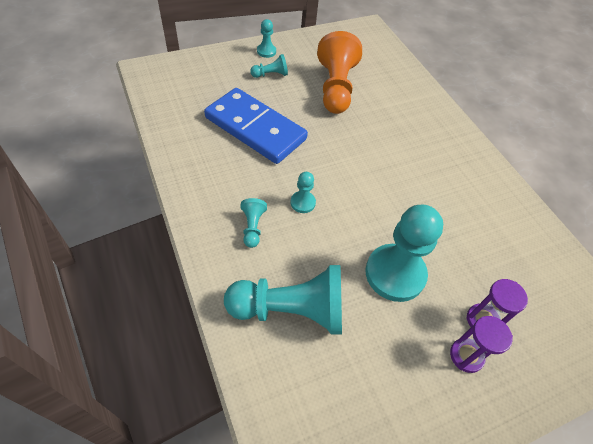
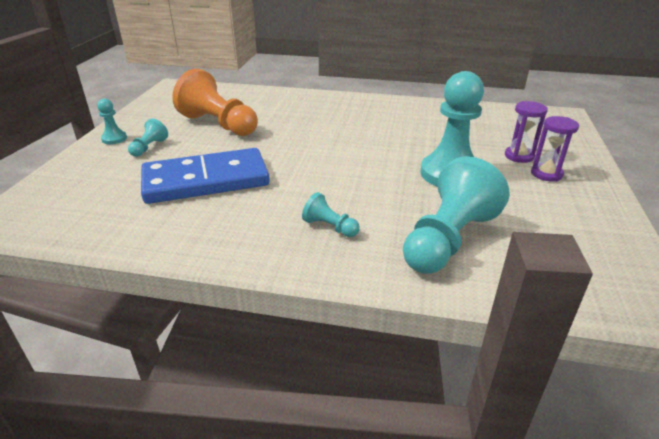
camera: 50 degrees left, 20 degrees down
(303, 203) = (331, 188): turquoise pawn -> none

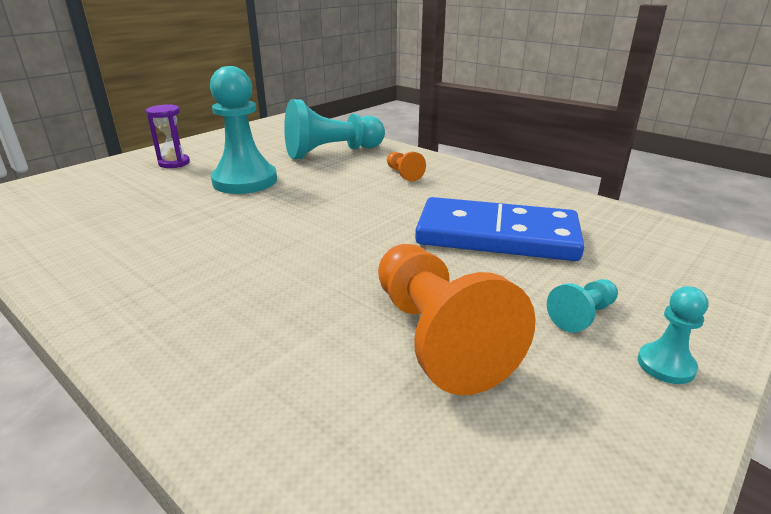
camera: 150 degrees left, 5 degrees down
(330, 227) = (403, 174): turquoise pawn -> orange pawn
(519, 156) = (153, 178): purple hourglass -> none

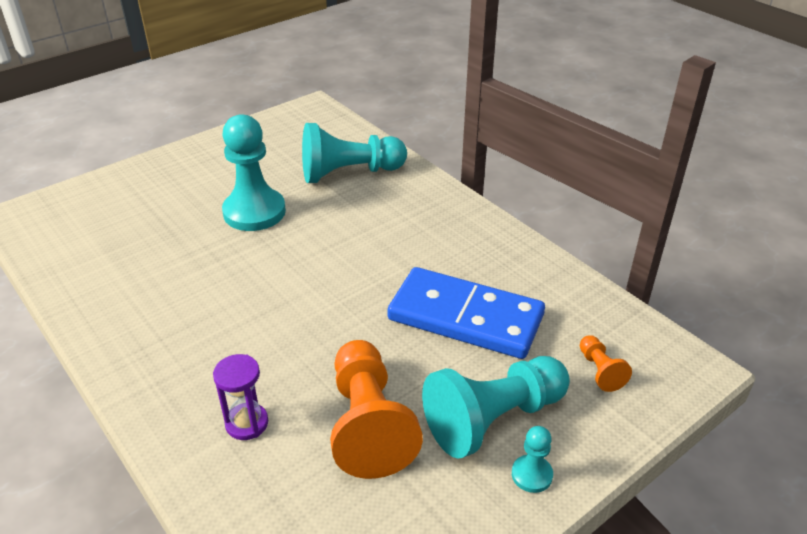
camera: 10 degrees right, 10 degrees up
(174, 163) = (191, 176): purple hourglass -> purple hourglass (247, 423)
(403, 174) = (411, 217): orange pawn -> orange pawn (600, 371)
(582, 315) = (493, 419): turquoise pawn -> turquoise pawn, size x2.18

